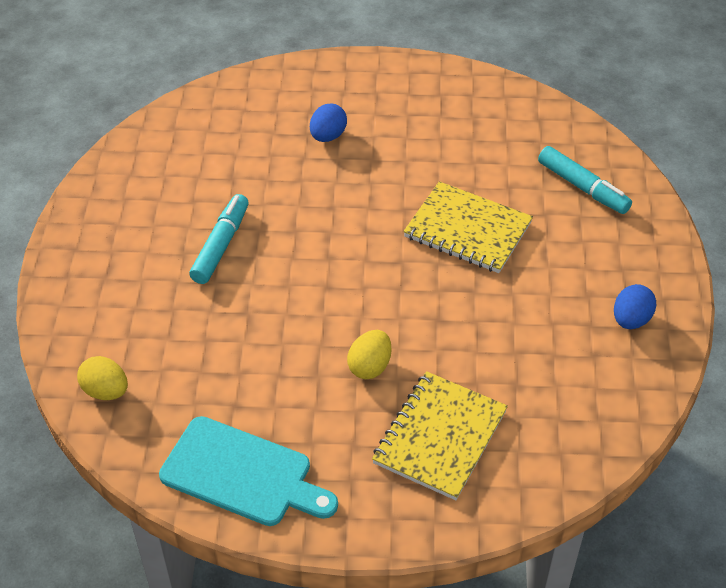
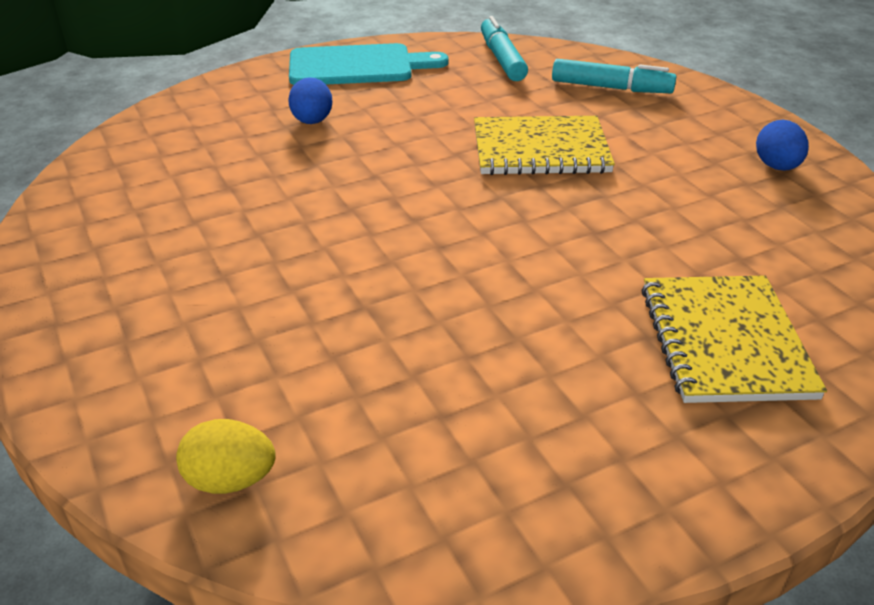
camera: 30 degrees left, 10 degrees down
(220, 245) = (267, 252): turquoise marker -> turquoise marker (502, 59)
(242, 474) = (531, 497): turquoise cutting board -> turquoise cutting board (357, 66)
(370, 366) = (569, 303): yellow egg -> none

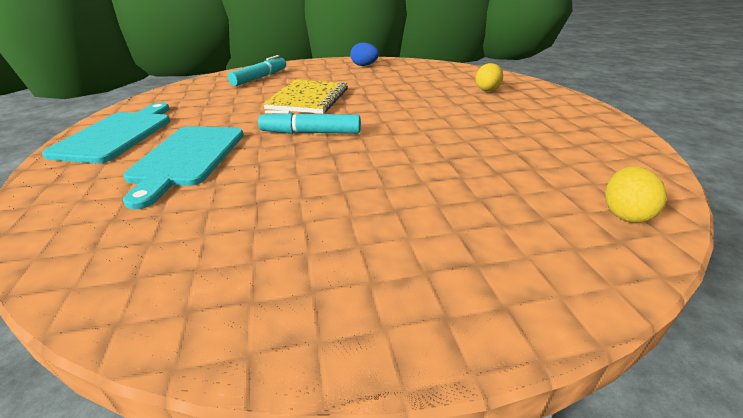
camera: 75 degrees left, 5 degrees down
(312, 121) = (187, 158): blue egg -> turquoise cutting board
(502, 59) = (186, 94): turquoise marker -> turquoise marker (311, 133)
(724, 341) = (486, 91): yellow notebook -> yellow egg

